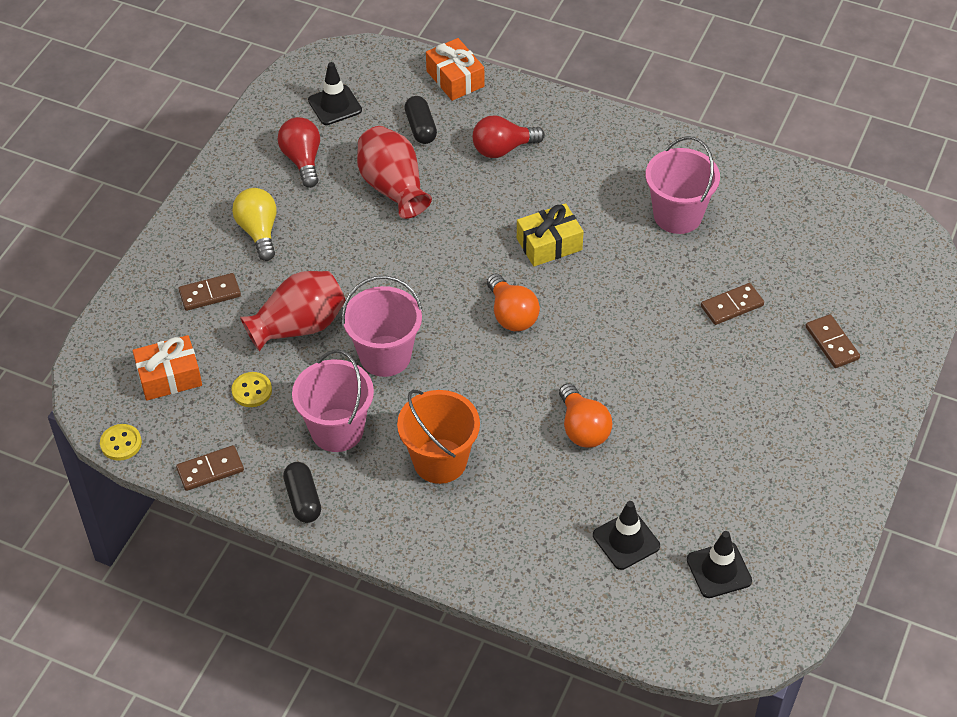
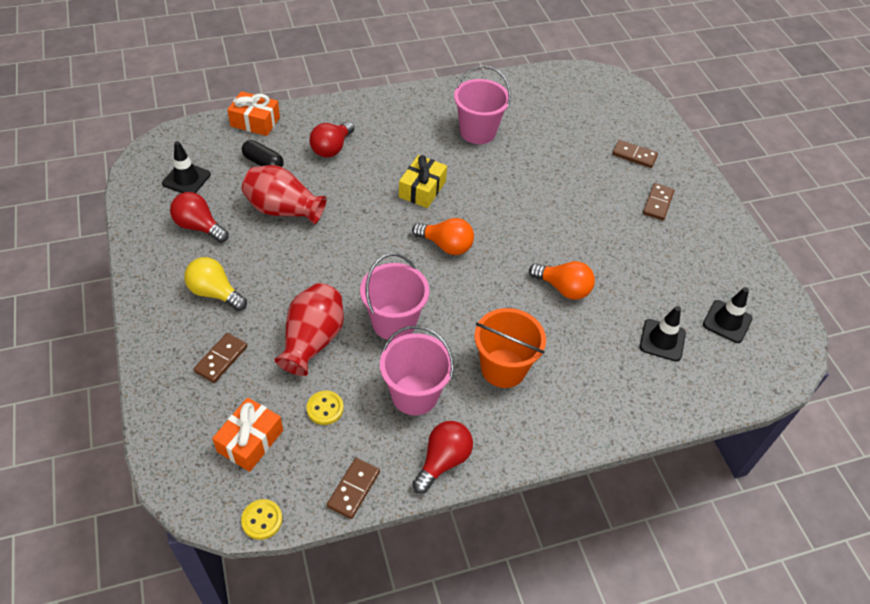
camera: 45 degrees left, 0 degrees up
(303, 499) = (443, 461): black capsule -> red light bulb
(732, 306) = (562, 165): brown domino -> brown domino (657, 203)

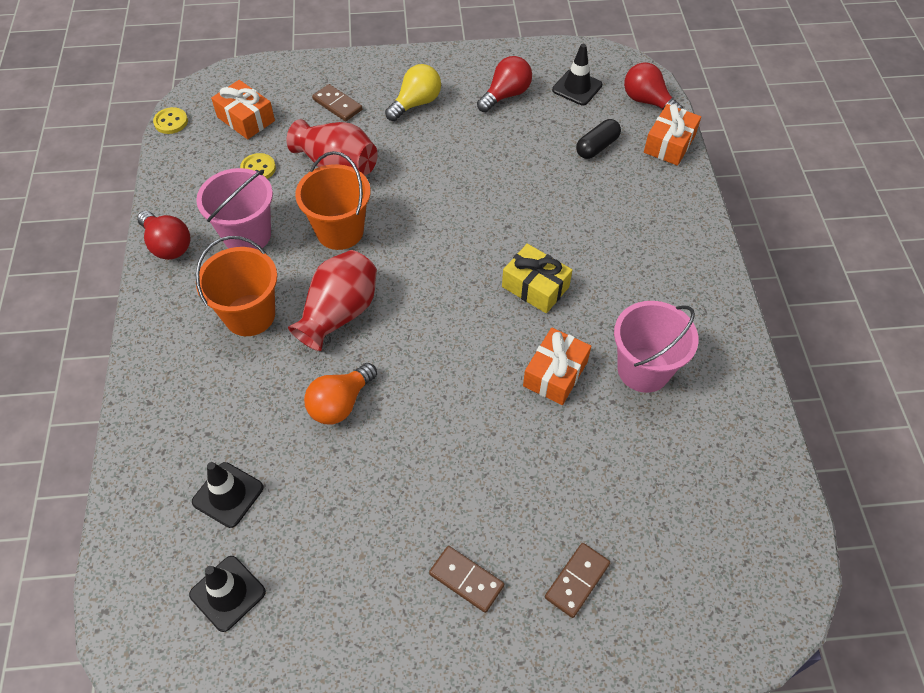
camera: 105 degrees right, 5 degrees up
(283, 210) = (519, 158): red vase -> red vase (339, 313)
(332, 148) = (618, 208): red light bulb -> red light bulb (647, 101)
(354, 489) = (170, 179): brown domino -> none
(394, 322) = (340, 231): pink bucket -> orange bucket
(446, 245) = (437, 295): orange light bulb -> none
(496, 173) = (555, 374): none -> orange gift

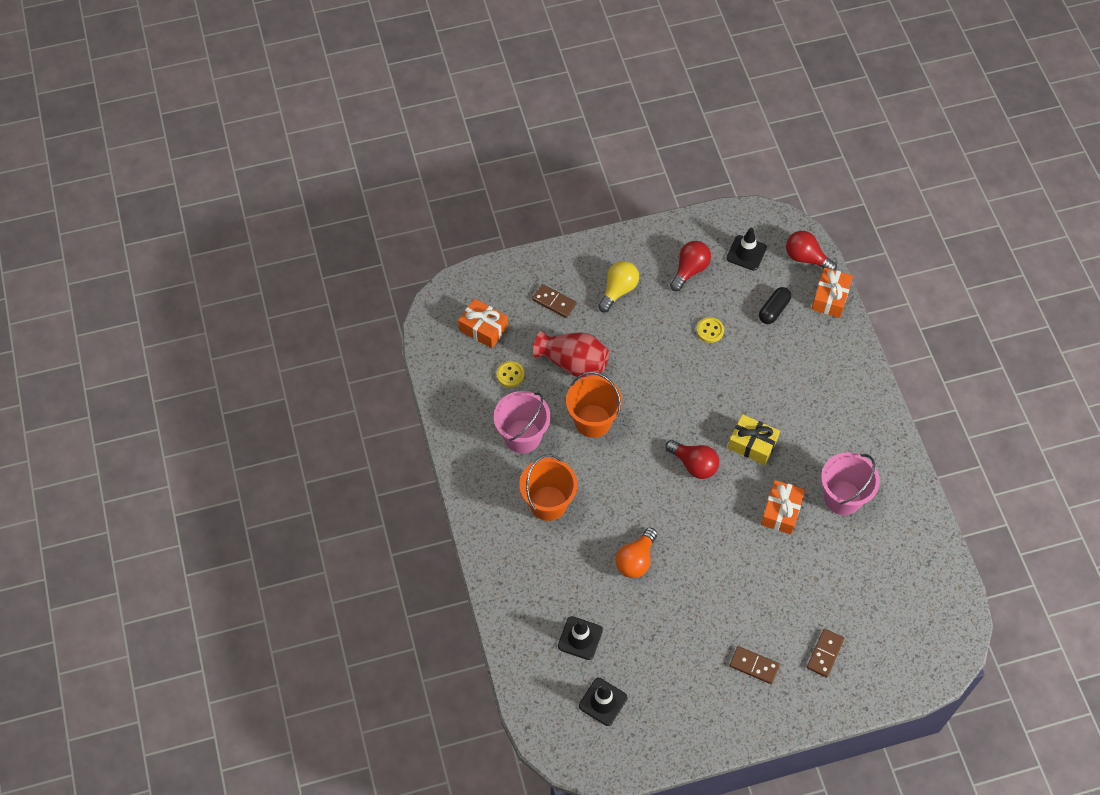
camera: 10 degrees left, 5 degrees up
(168, 245) = (464, 455): red light bulb -> red light bulb (694, 464)
(171, 122) = (422, 341): yellow button -> yellow button (710, 330)
(339, 313) = (613, 490): red vase -> none

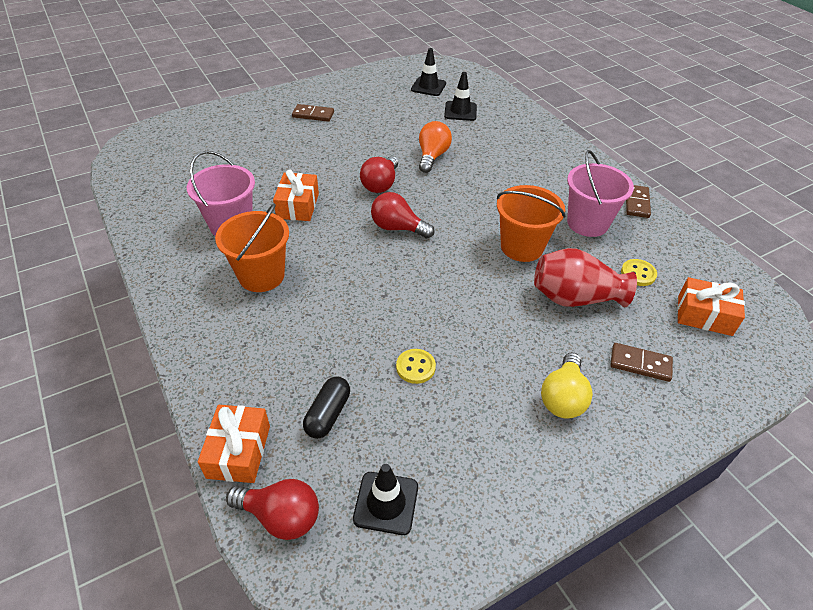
camera: 165 degrees right, 15 degrees down
(548, 503) = (531, 180): orange bucket -> orange bucket (261, 276)
(690, 270) = (470, 451): red light bulb -> red light bulb (380, 184)
(752, 444) = (336, 254): yellow gift -> none
(825, 653) = (252, 127): brown domino -> brown domino (636, 203)

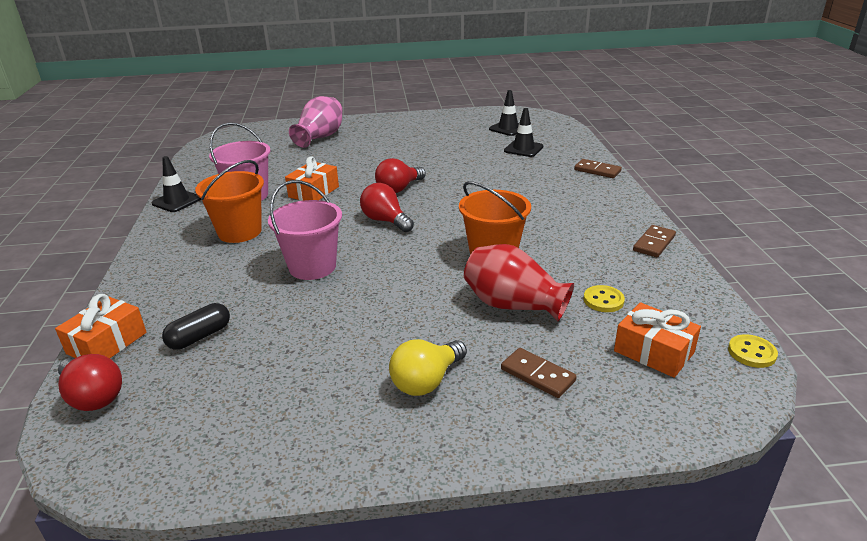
camera: 25 degrees right, 15 degrees down
(246, 129) = (320, 137): none -> pink vase
(313, 115) = (384, 135): brown domino -> brown domino (597, 171)
(386, 503) = (184, 414): black traffic cone -> black traffic cone (177, 201)
(415, 367) = (306, 322): yellow button -> yellow button (751, 353)
(432, 156) = (466, 176): orange light bulb -> none
(587, 223) = (581, 250): pink bucket -> pink bucket (312, 267)

